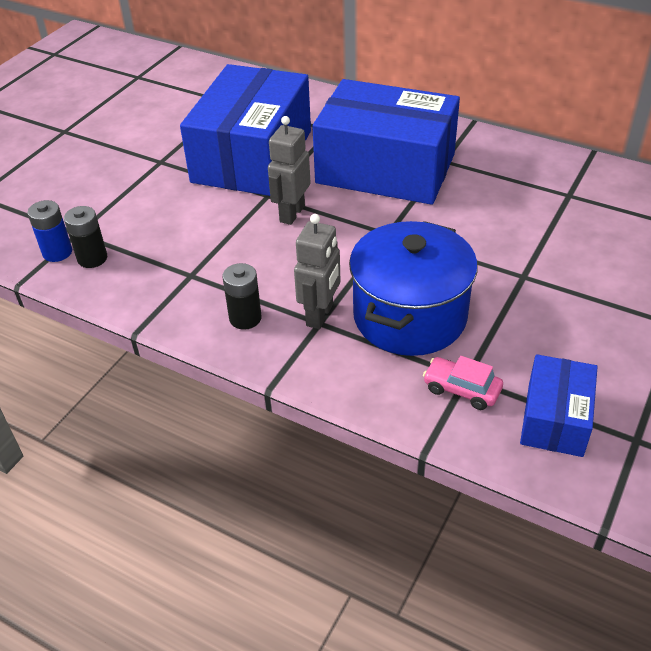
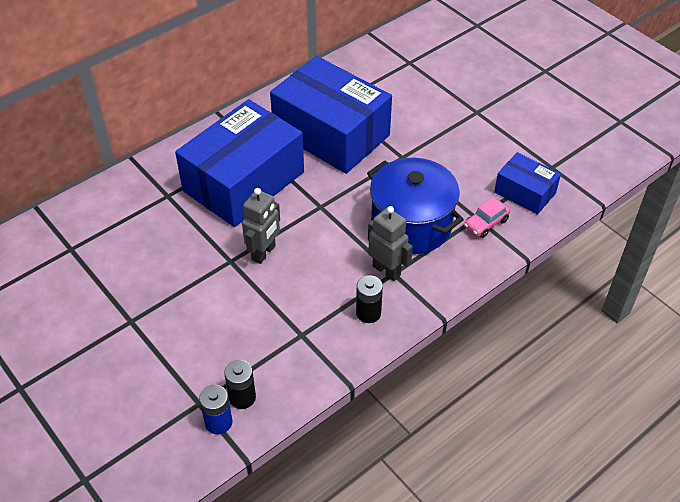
camera: 70 degrees left, 5 degrees up
(252, 156) = (169, 256): blue box -> blue box (331, 133)
(291, 214) = (264, 253): grey robot -> grey robot turned 105 degrees counterclockwise

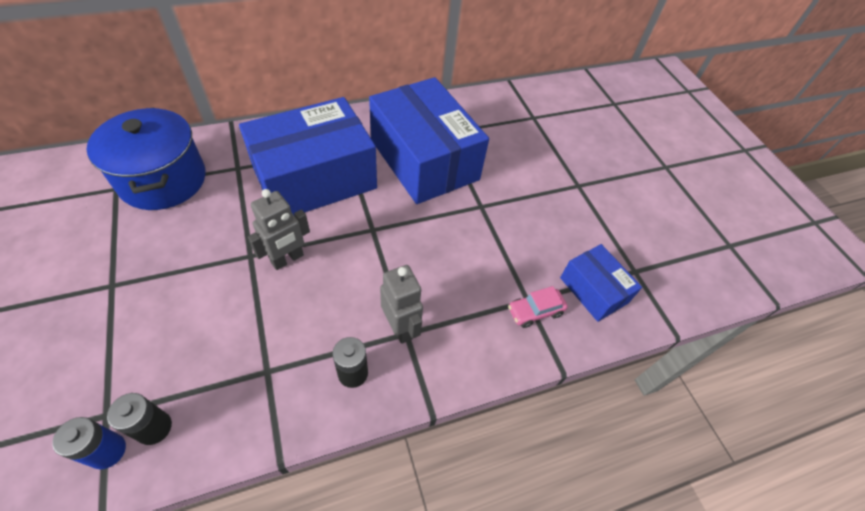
camera: 15 degrees right, 5 degrees up
(411, 225) = (454, 283): blue pot -> blue pot (163, 180)

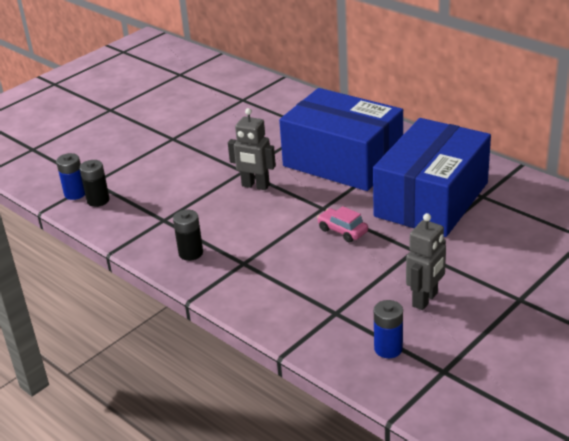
camera: 70 degrees right, 20 degrees down
(163, 180) = (268, 109): blue pot -> none
(400, 327) = (246, 258): grey robot -> grey robot (425, 300)
(535, 311) = (328, 320): pink car -> pink car (342, 231)
(593, 290) = (388, 349): blue box -> blue battery

